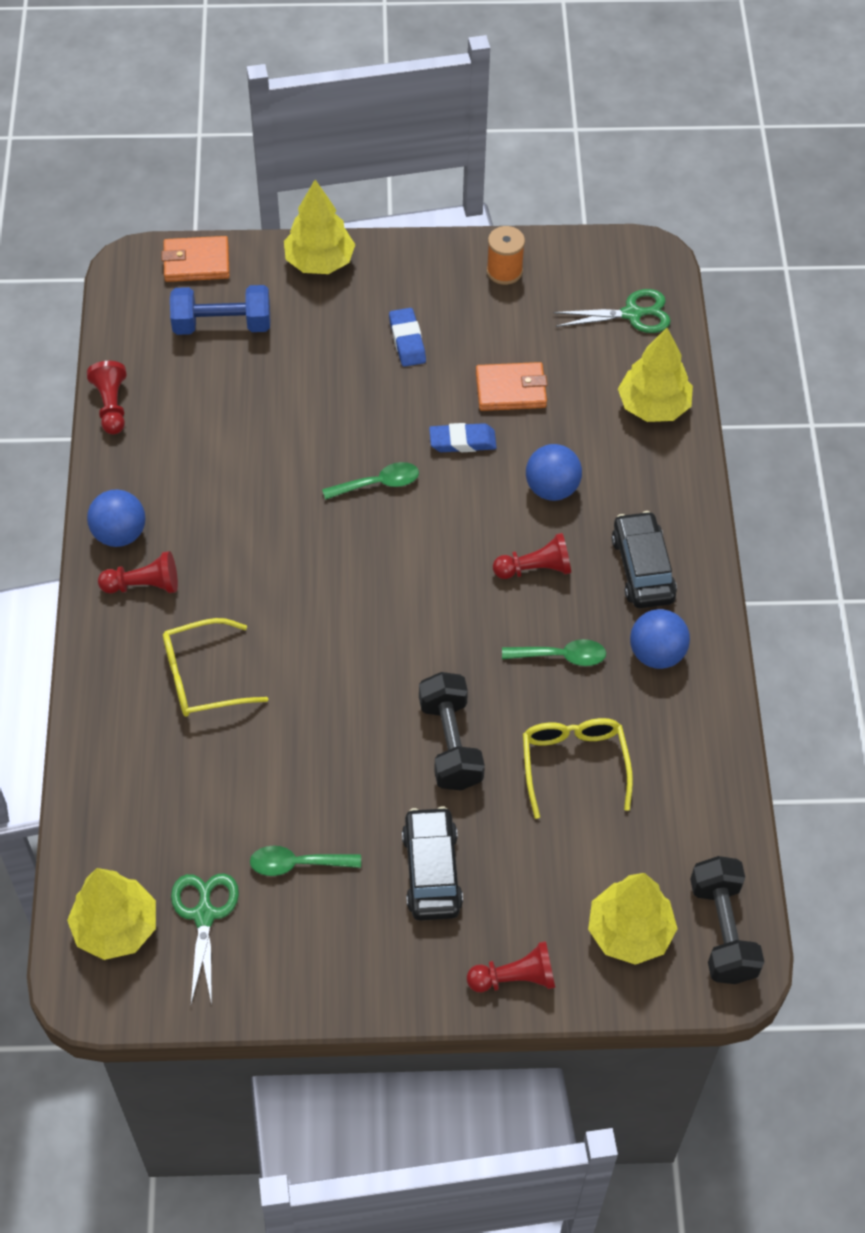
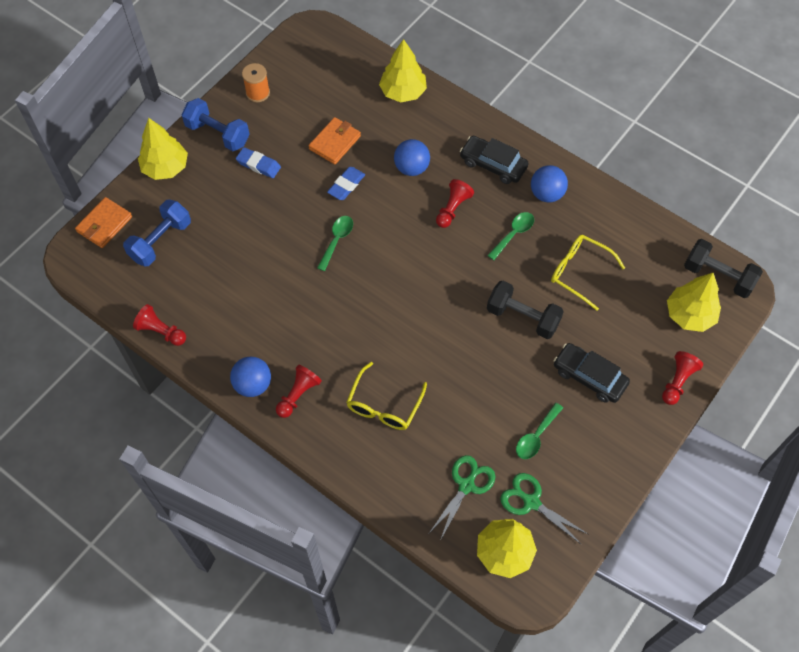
camera: 50 degrees left, 5 degrees up
(411, 275) = (218, 134): none -> blue dumbbell
(632, 314) = (339, 60): green scissors -> green scissors (466, 485)

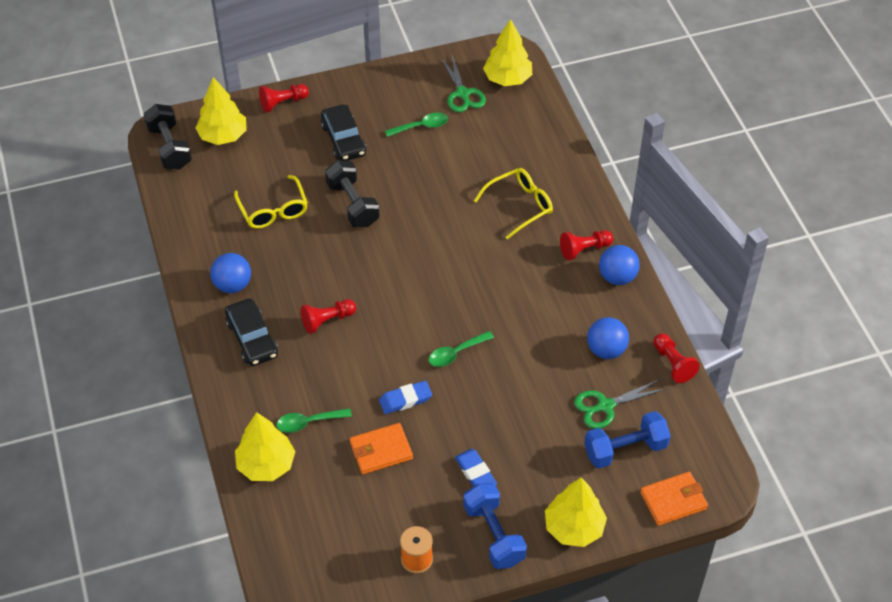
camera: 145 degrees left, 10 degrees down
(411, 168) = (329, 380): blue ball -> blue ball (606, 350)
(466, 485) = (500, 126): green scissors -> green scissors (605, 406)
(513, 234) = (295, 269): green spoon -> green spoon (308, 422)

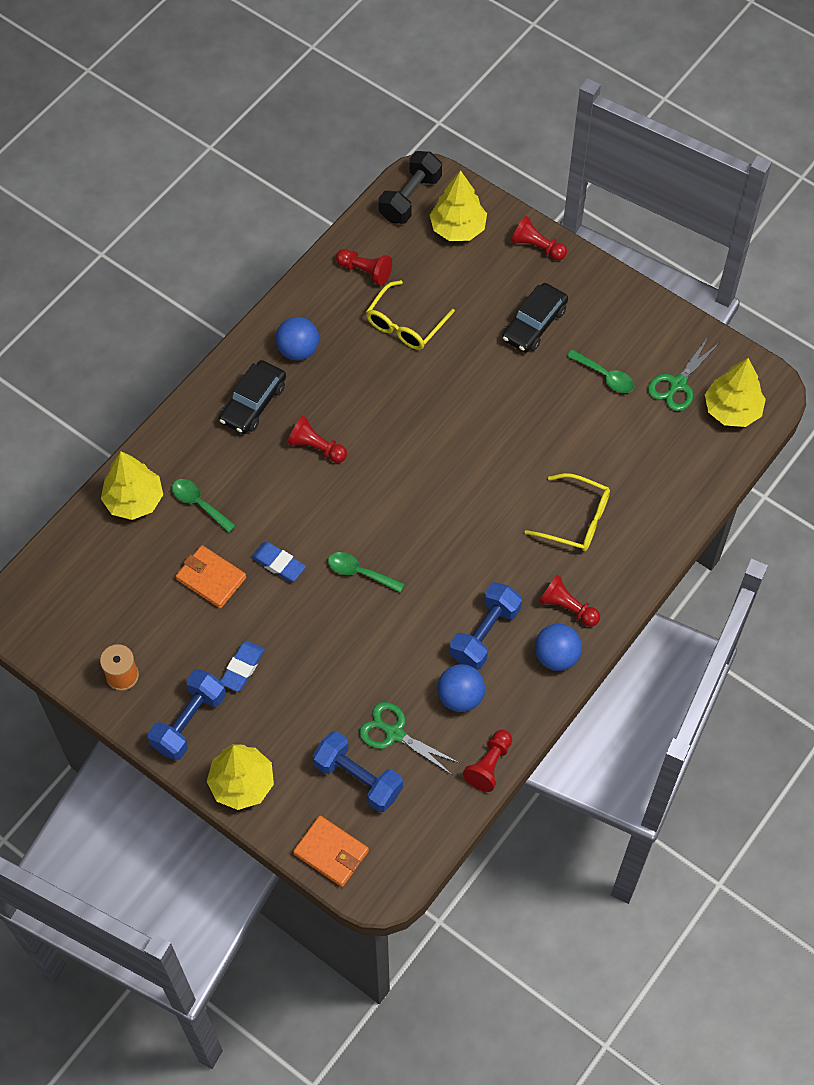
camera: 55 degrees right, 10 degrees up
(205, 208) = (365, 271): none -> red pawn
(353, 204) = (463, 382): black dumbbell -> none
(567, 307) = (485, 634): none -> blue dumbbell

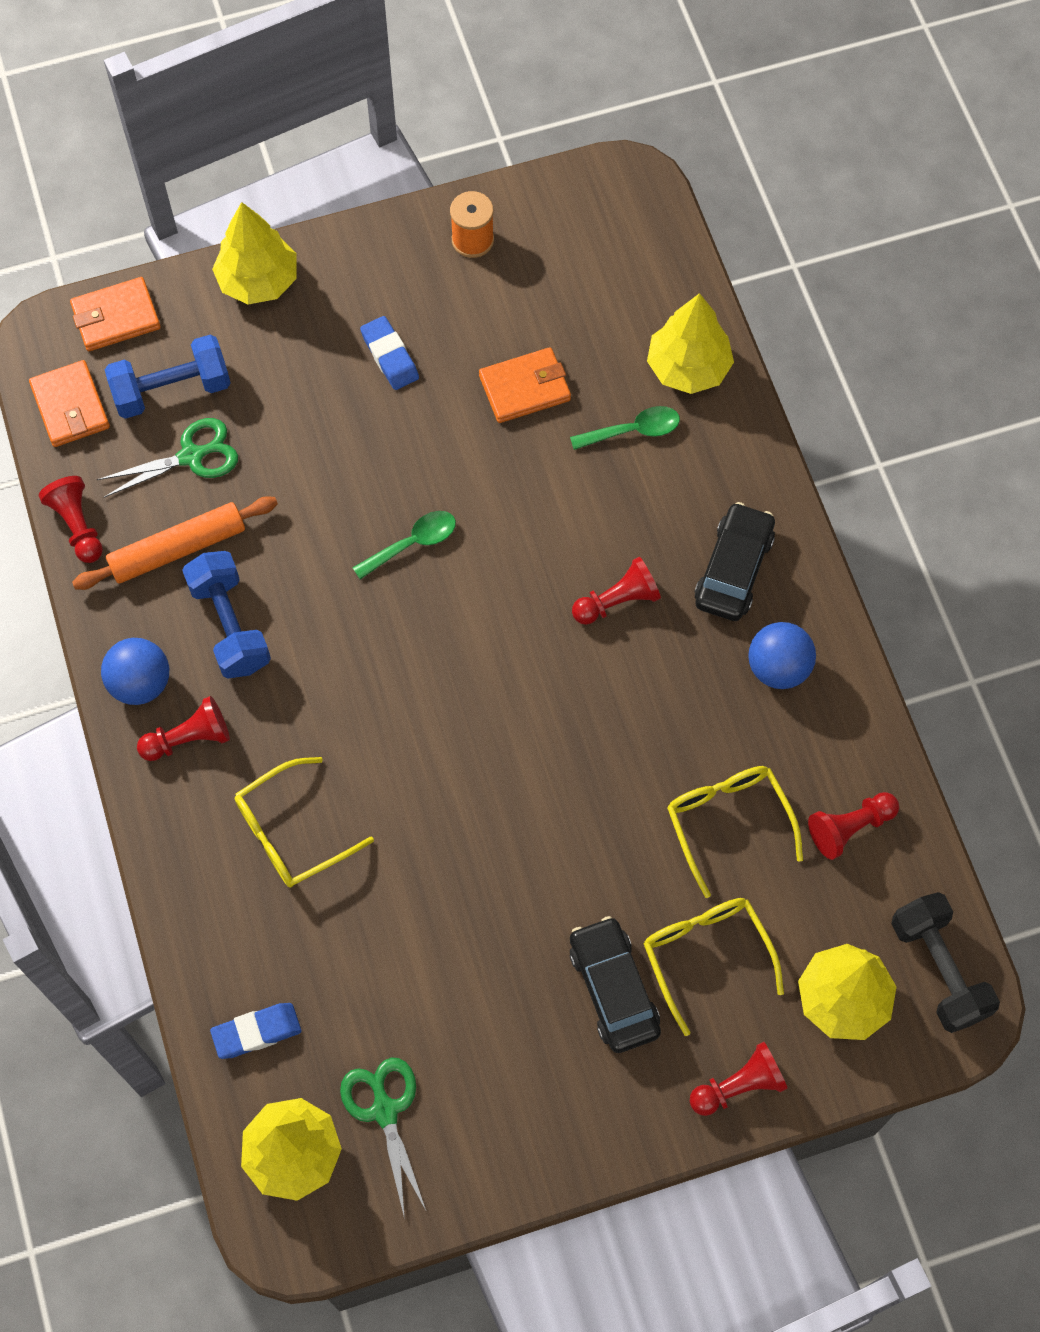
camera: 125 degrees right, 5 degrees up
(189, 722) = (368, 272): blue dumbbell -> none
(253, 403) = (733, 569): black car -> black car turned 45 degrees clockwise
(278, 564) = (490, 466): blue eraser -> blue eraser (256, 1032)
(414, 831) = (70, 407): none -> orange wallet
(460, 697) = (177, 549): blue ball -> orange rolling pin
(484, 295) = (706, 955): none -> yellow glasses
(605, 376) = (466, 1023): green spoon -> none

